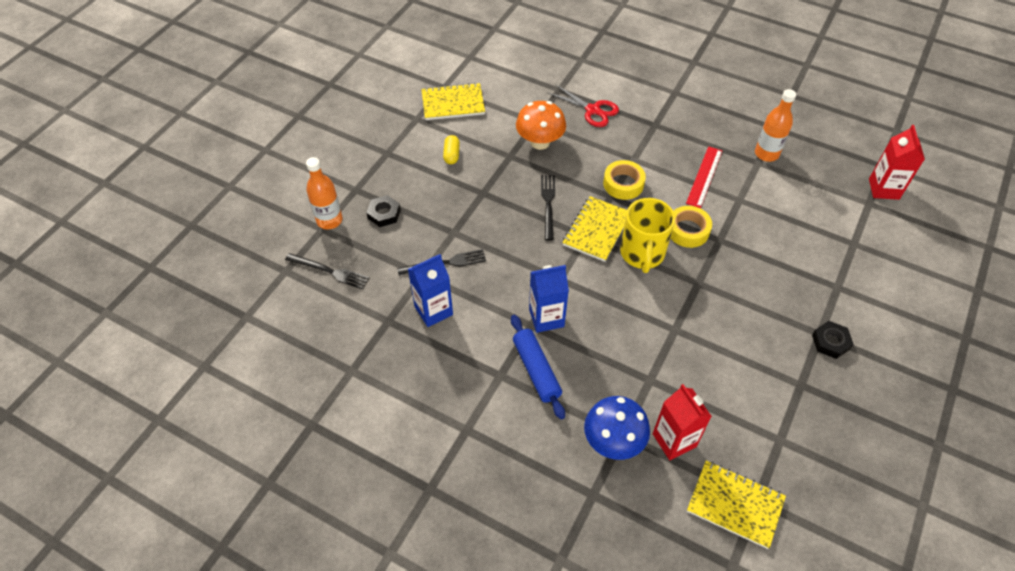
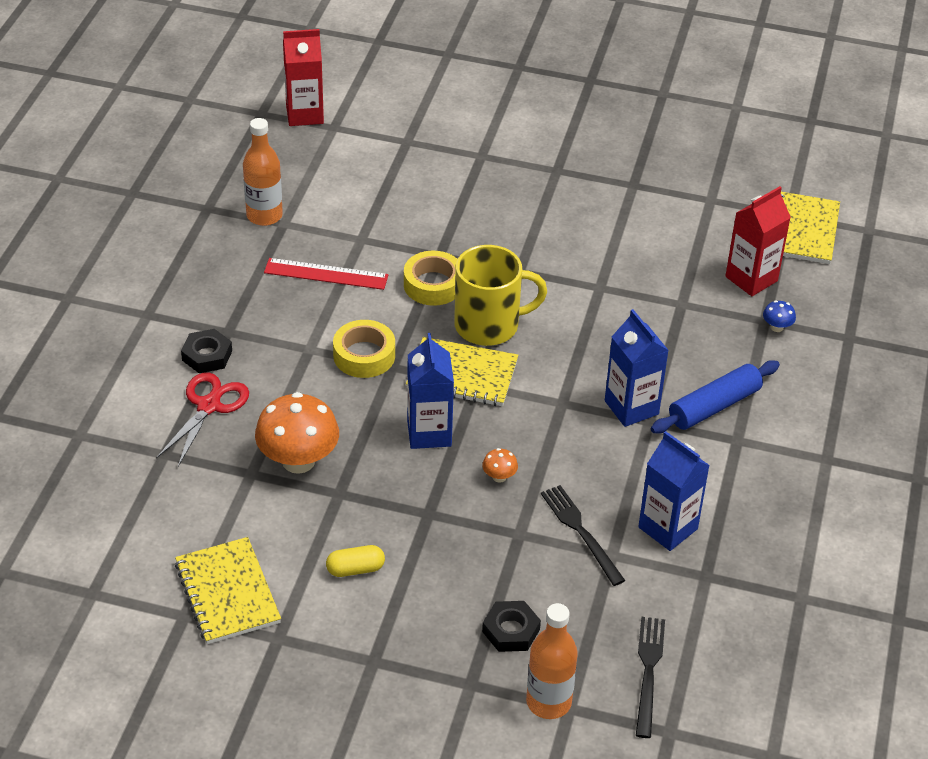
camera: 105 degrees left, 10 degrees down
(502, 232) = (499, 477): none -> orange mushroom
(548, 204) = (429, 433): black fork -> blue carton
(613, 441) = (777, 327): blue mushroom -> blue mushroom, size x0.43
(830, 342) = (565, 162): black nut -> black nut (207, 355)

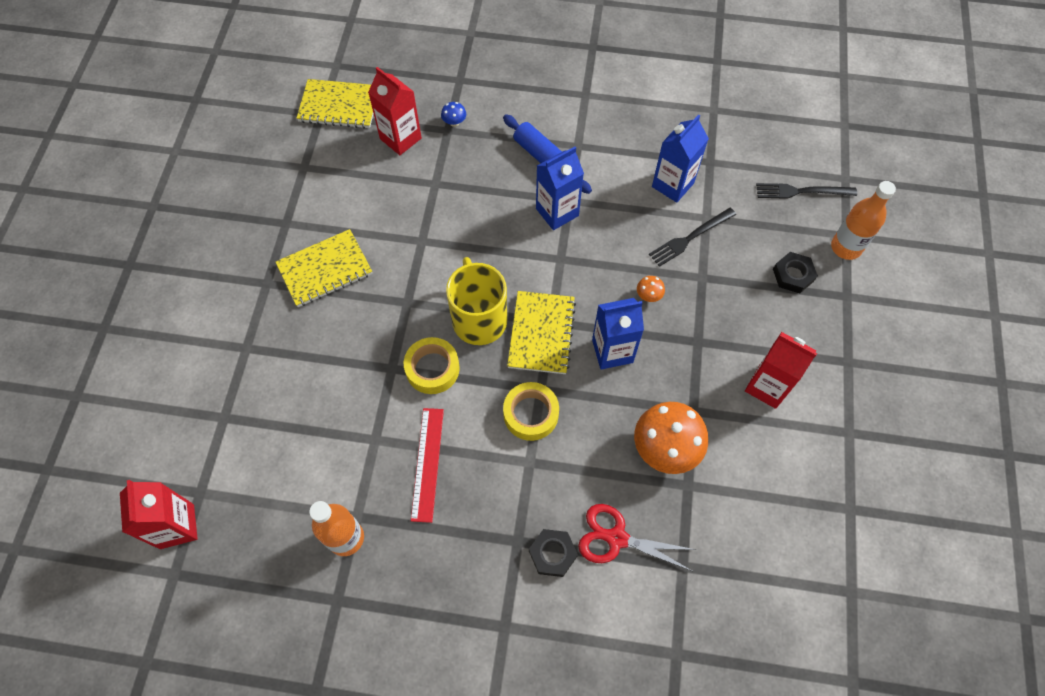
camera: 95 degrees left, 20 degrees up
(227, 593) = (818, 479): yellow notebook -> yellow notebook (325, 270)
(355, 569) = (767, 386): yellow capsule -> red carton

